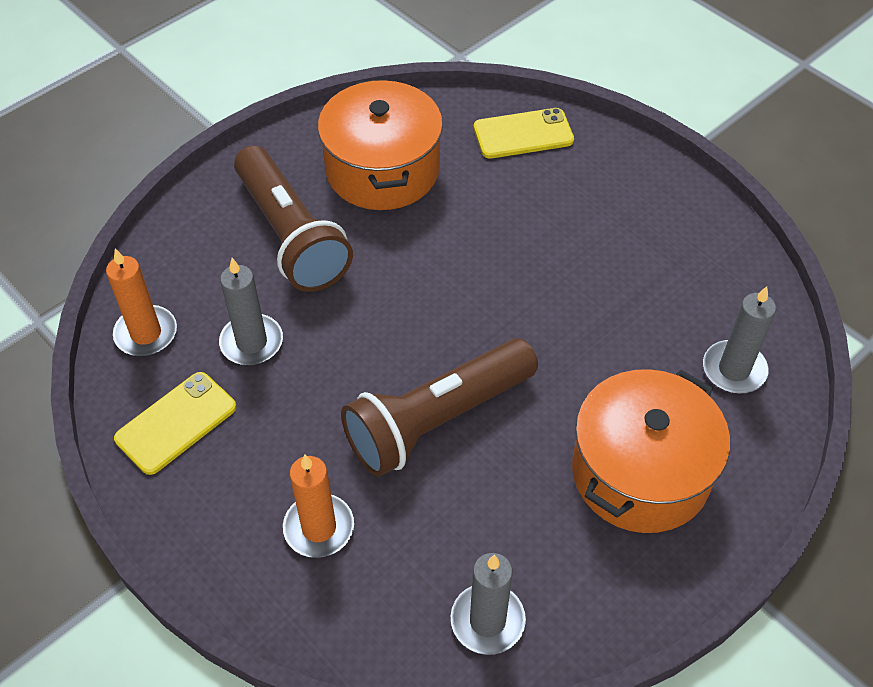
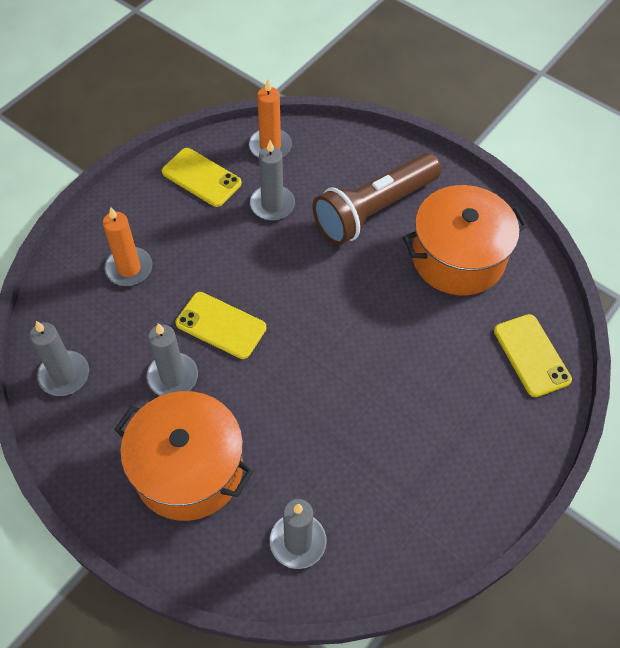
camera: 80 degrees right, 5 degrees up
(437, 420) = (221, 325): brown flashlight -> yellow phone
(507, 482) = (173, 377): none -> grey candle

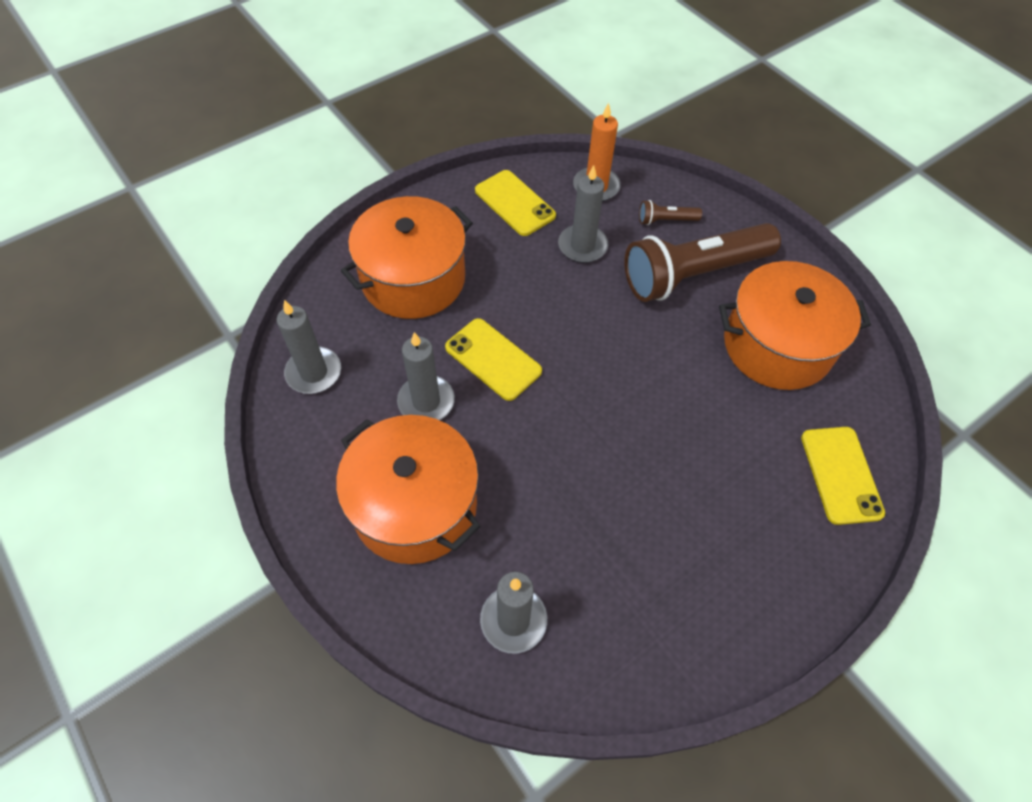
camera: 15 degrees right, 0 degrees up
(129, 268) = (413, 278): orange candle -> orange pot
(339, 165) = (665, 220): none -> brown flashlight

